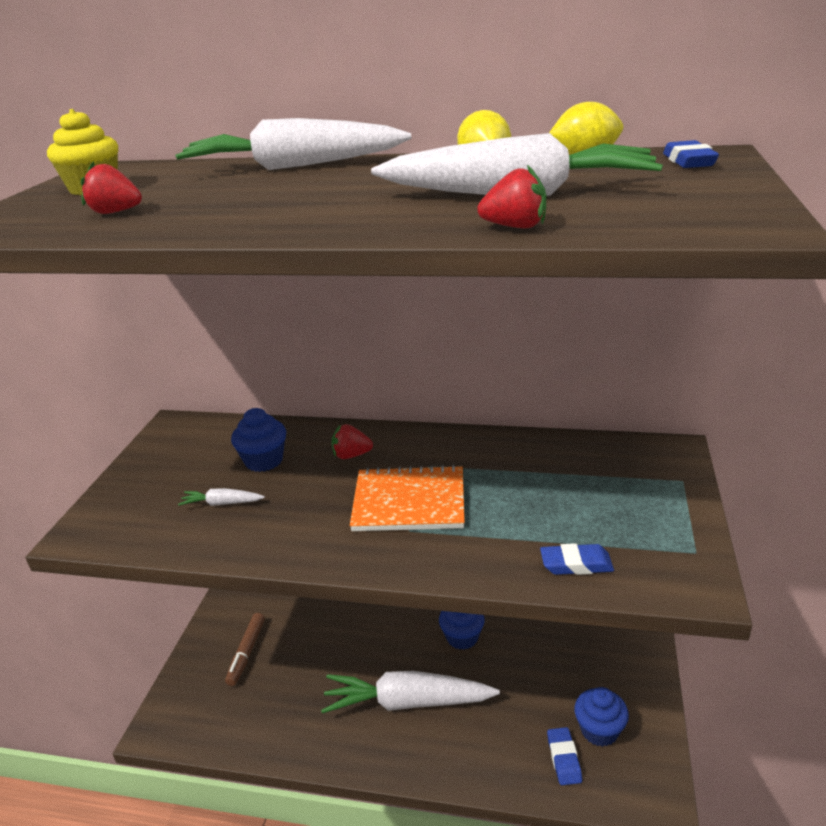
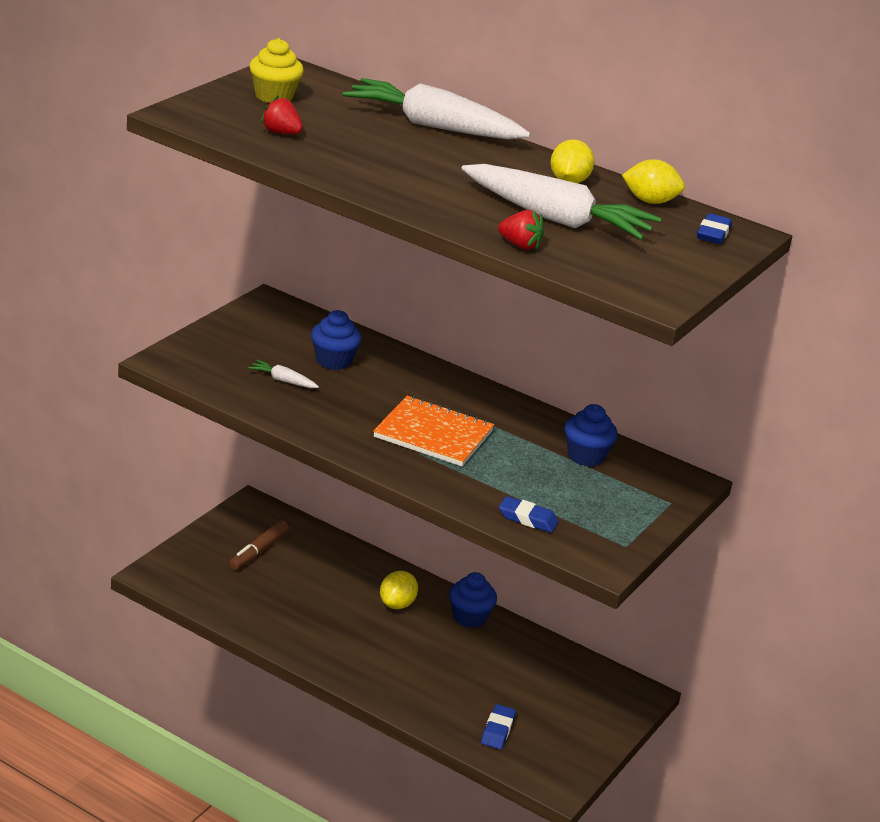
camera: 15 degrees right, 0 degrees up
(351, 455) = (410, 384): red strawberry -> none
(395, 653) = (397, 604): none -> yellow lemon
(407, 702) = (385, 642): white carrot -> none
(599, 730) = (545, 726): blue cupcake -> blue cupcake (586, 456)

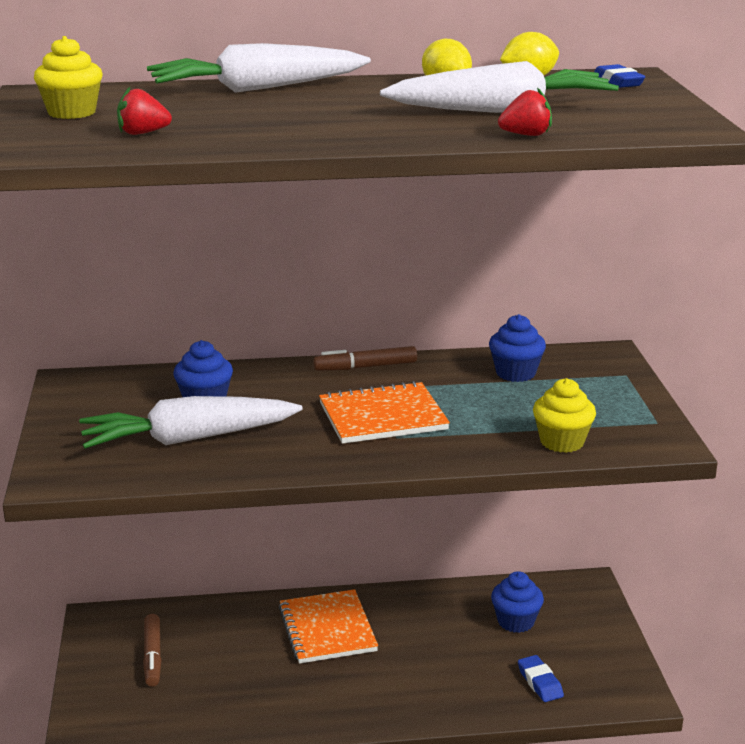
camera: 35 degrees left, 5 degrees down
(283, 380) = (188, 439): white carrot -> white carrot, size x2.43
(397, 604) = (327, 629): yellow lemon -> orange notebook
(469, 617) = (395, 604): blue cupcake -> blue cupcake (516, 621)
(483, 394) = (365, 367): none -> brown marker
(527, 519) = (562, 442): blue eraser -> yellow cupcake

